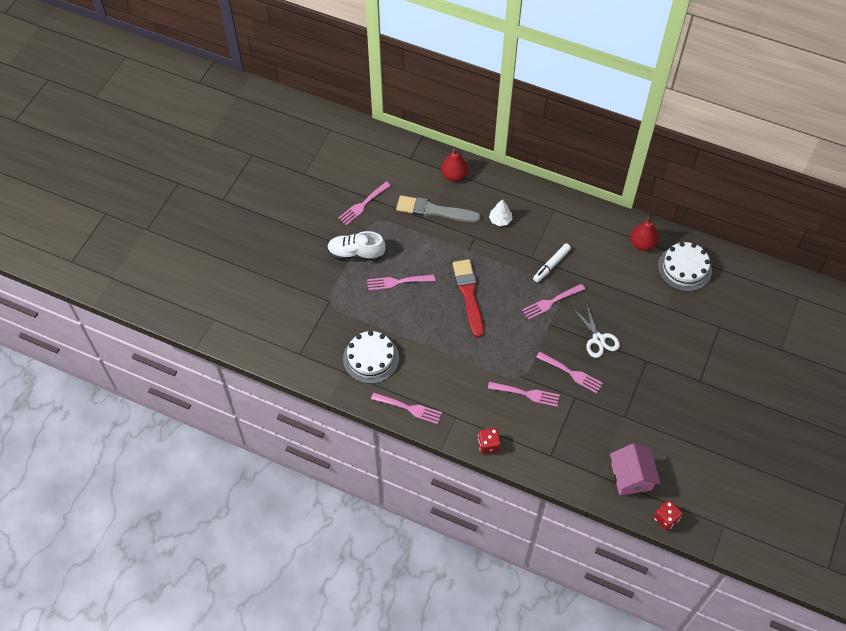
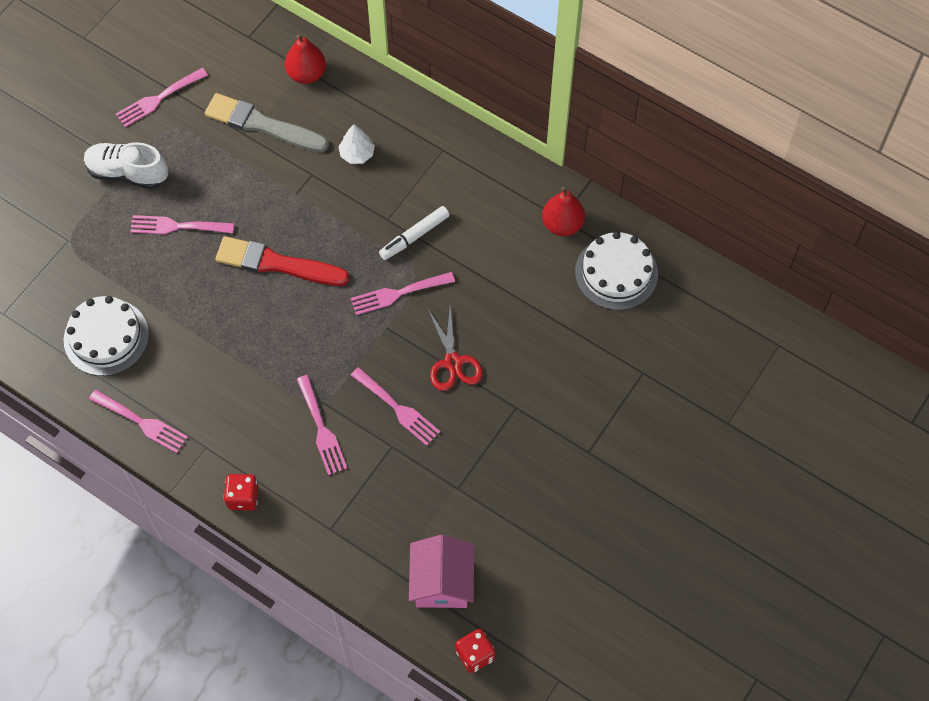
camera: 10 degrees right, 5 degrees up
(469, 295) = (277, 264): red brush -> red brush turned 75 degrees counterclockwise
(527, 394) = (321, 429): pink fork -> pink fork turned 45 degrees clockwise
(598, 339) = (453, 362): white scissors -> red scissors

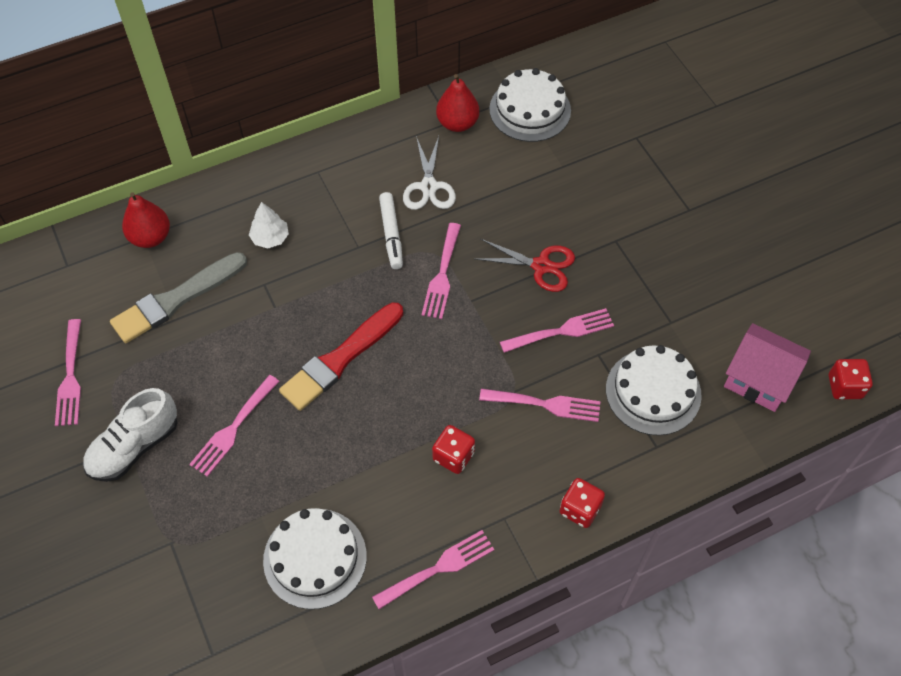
camera: 60 degrees left, 5 degrees down
(238, 386) = (453, 456): none -> red dice
(380, 504) = (653, 392): none -> white cake
(480, 238) = (428, 187): none -> white scissors

